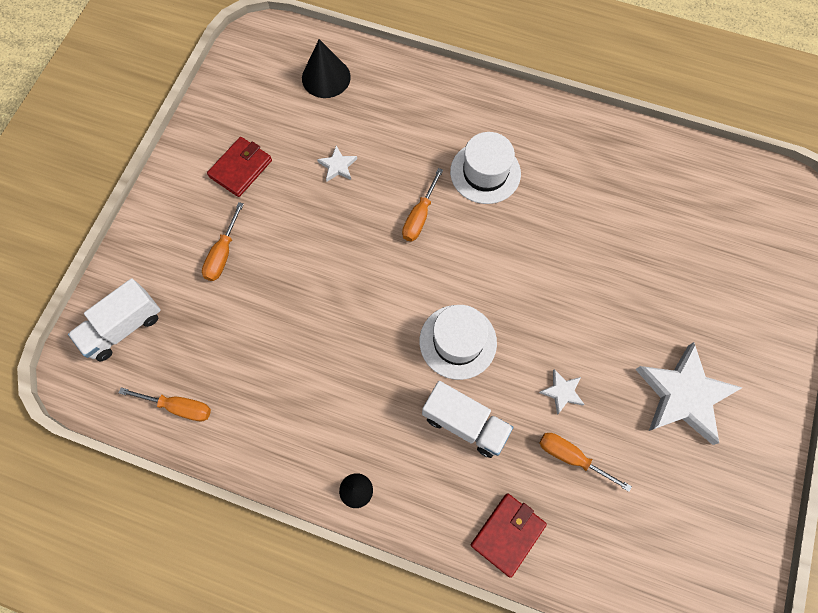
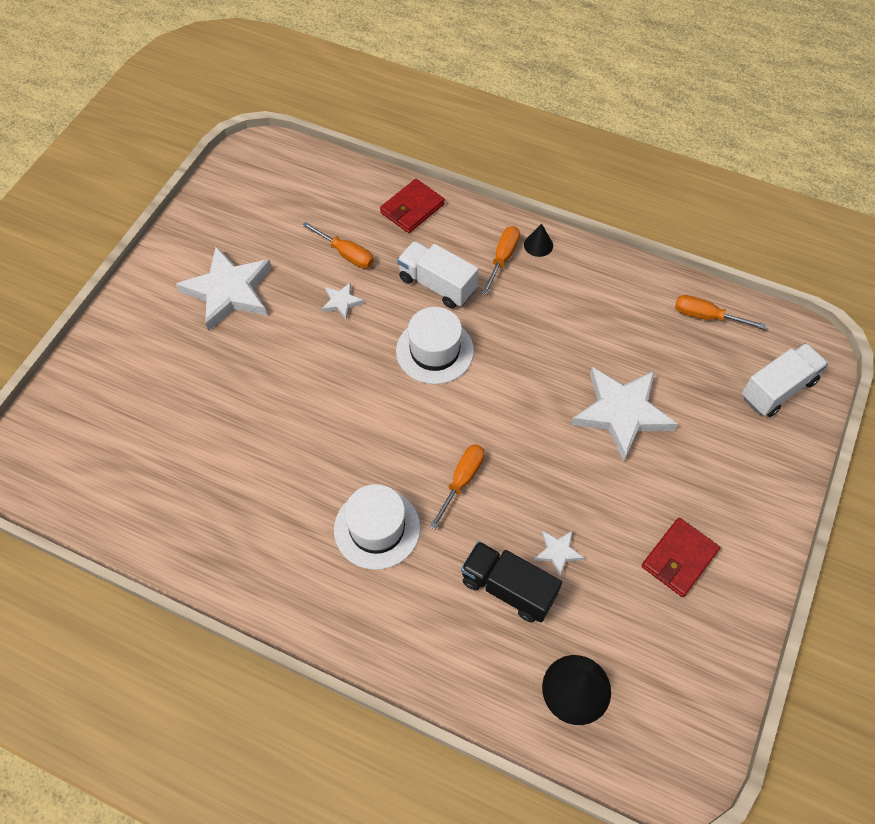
camera: 175 degrees left, 10 degrees down
(223, 254) = (686, 455): orange screwdriver -> orange screwdriver (503, 258)
(276, 290) = (622, 413): none -> white star
(376, 137) = (508, 588): none -> black truck

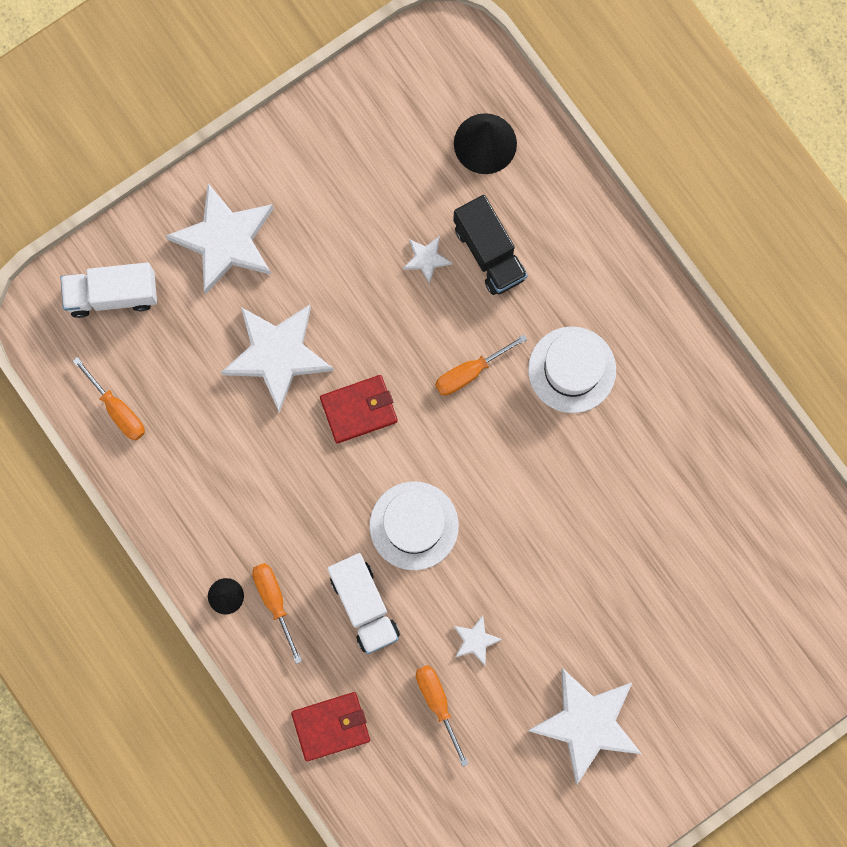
camera: 150 degrees left, 20 degrees up
(503, 258) = (274, 600): orange screwdriver -> orange screwdriver turned 105 degrees clockwise
(679, 558) = (326, 195): red wallet -> red wallet (359, 410)
(730, 475) = (225, 240): none -> white star

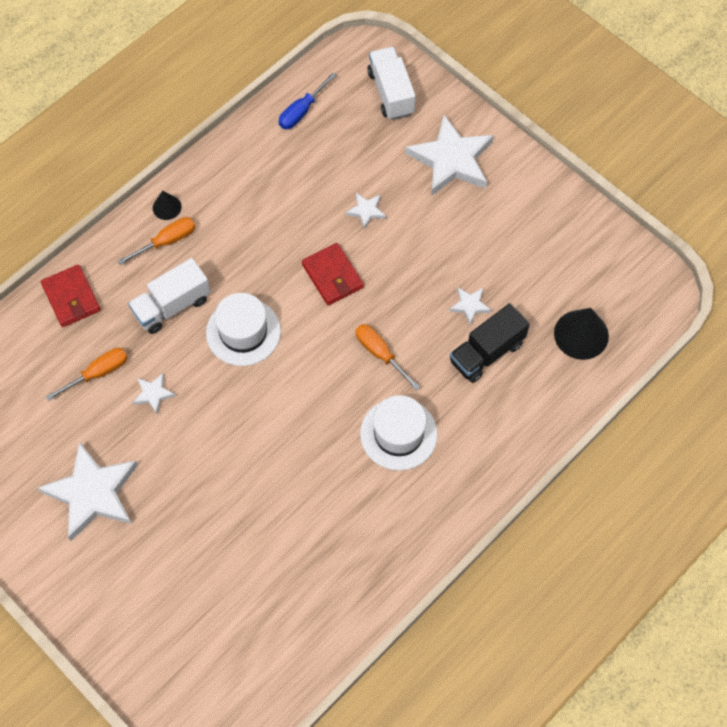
camera: 80 degrees right, 15 degrees down
(118, 410) = (301, 111): orange screwdriver -> blue screwdriver
(277, 355) = (366, 211): white star -> white star, size x0.45

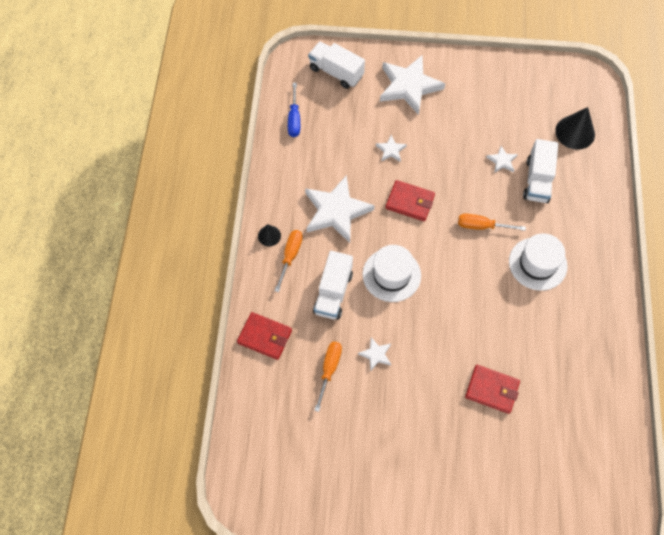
camera: 40 degrees left, 0 degrees up
(92, 493) = (400, 445): white star -> white star (336, 211)
(227, 514) = (492, 390): none -> red wallet
(486, 352) = (537, 180): black truck -> white truck

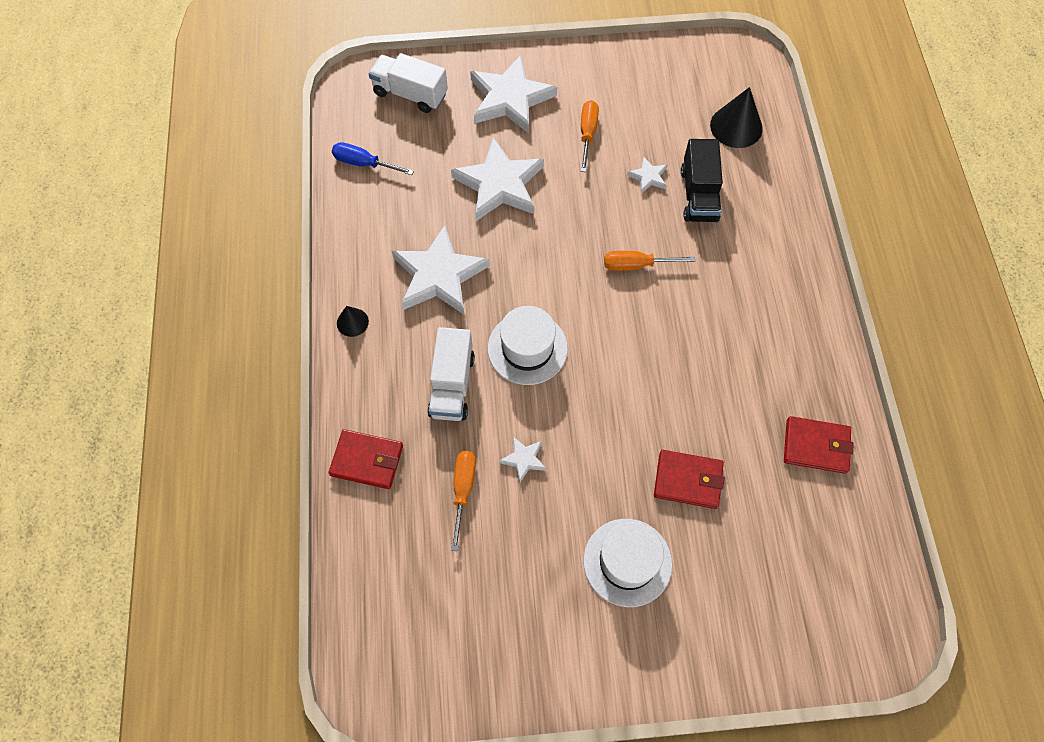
camera: 10 degrees left, 0 degrees up
(290, 256) = (386, 344): orange screwdriver -> orange screwdriver (587, 133)
(294, 119) = (363, 163): blue screwdriver -> blue screwdriver turned 120 degrees clockwise
(390, 150) = (499, 184): white star -> white star, size x2.24
(410, 202) = (536, 248): red wallet -> red wallet (816, 446)
(537, 180) = (698, 195): white truck -> black truck
(537, 263) = (718, 303): white hat -> white hat (627, 562)

